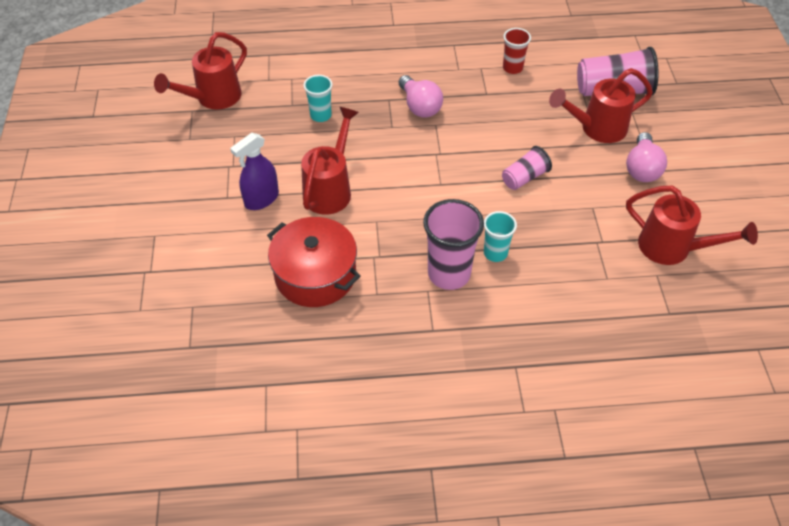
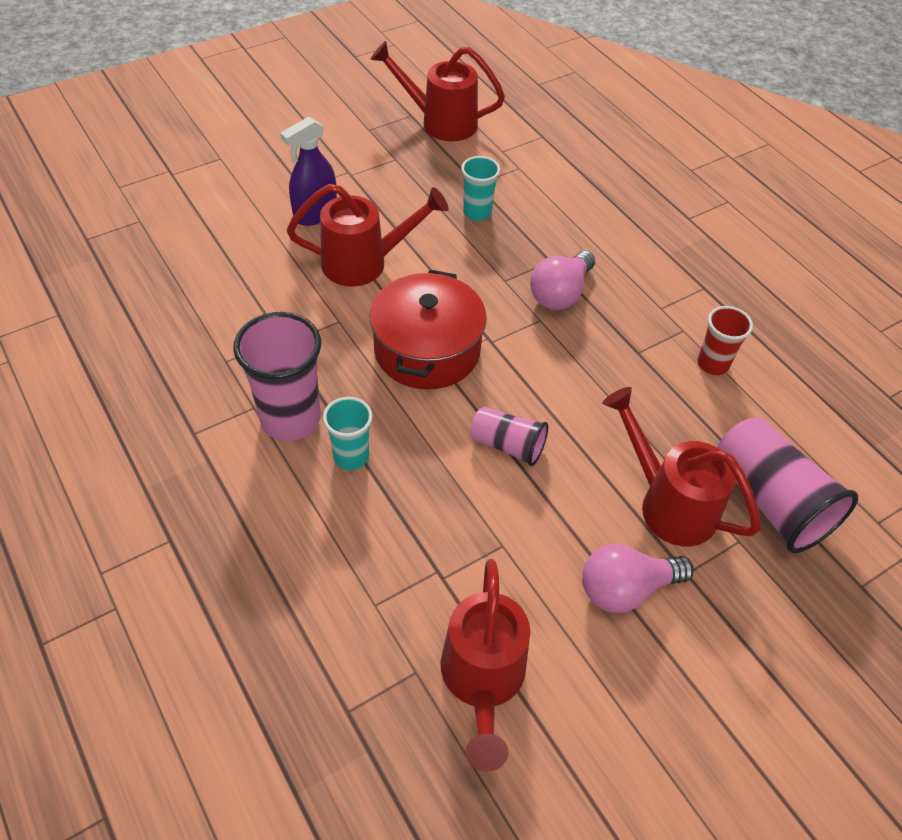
camera: 60 degrees right, 0 degrees up
(261, 199) = (315, 214): purple spray bottle -> purple spray bottle turned 60 degrees counterclockwise
(315, 274) = (228, 297): red pot -> red pot (427, 350)

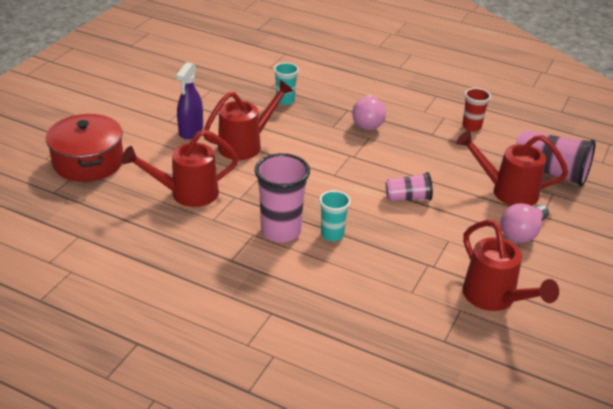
camera: 30 degrees left, 15 degrees down
(427, 350) = (323, 172): red pot -> red pot (88, 162)
(440, 122) = (219, 64): red watering can -> red watering can (187, 193)

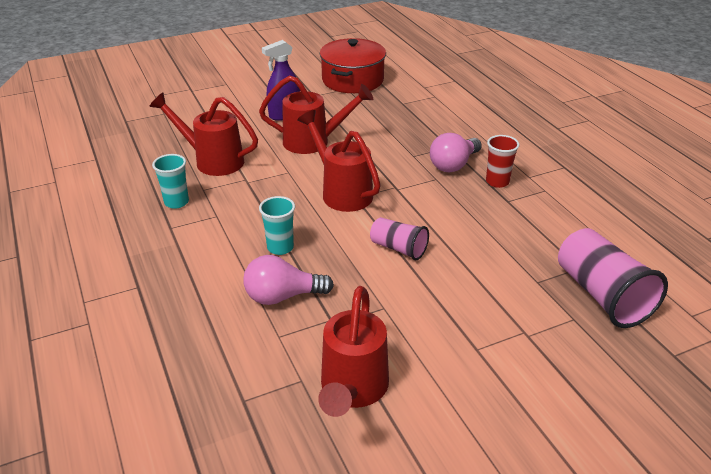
camera: 40 degrees right, 0 degrees up
(88, 162) = (178, 109): red pot -> red pot (353, 80)
(281, 231) = (241, 224): pink cup -> none
(285, 100) = (400, 118): turquoise cup -> turquoise cup (176, 202)
(471, 126) = (565, 211): red cup -> red cup (497, 182)
(507, 191) = (519, 291): red watering can -> red watering can (342, 192)
(522, 233) = (477, 342): pink light bulb -> pink light bulb (282, 296)

